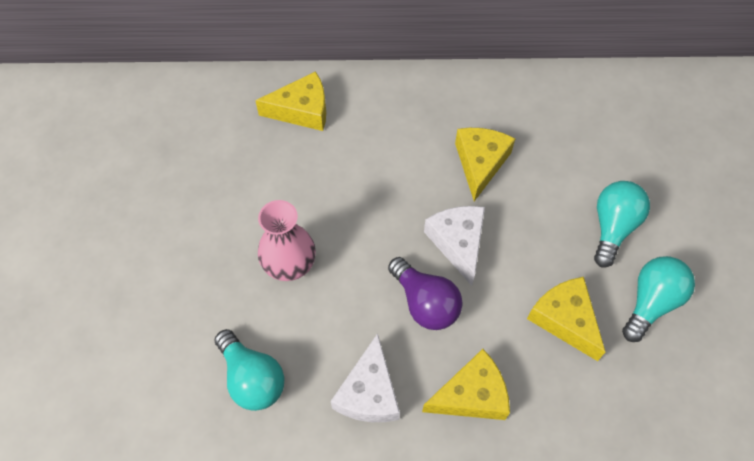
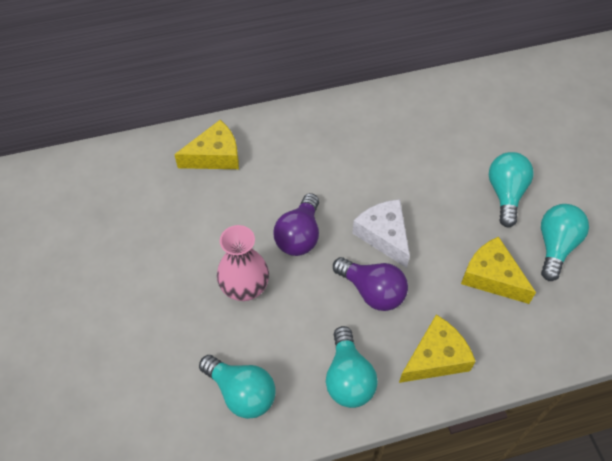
camera: 15 degrees left, 5 degrees down
(365, 221) = (299, 236): none -> purple light bulb
(369, 392) = (348, 378): white cheese -> turquoise light bulb
(480, 163) = (381, 167): yellow cheese -> none

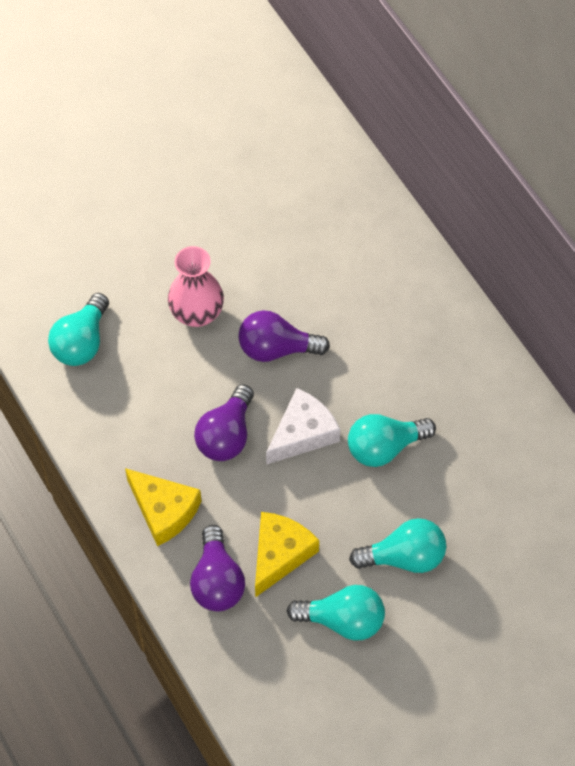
camera: 75 degrees right, 5 degrees up
(215, 156) = (360, 235): yellow cheese -> none
(348, 378) = (120, 432): turquoise light bulb -> turquoise light bulb (384, 447)
(510, 329) = (217, 581): none -> purple light bulb

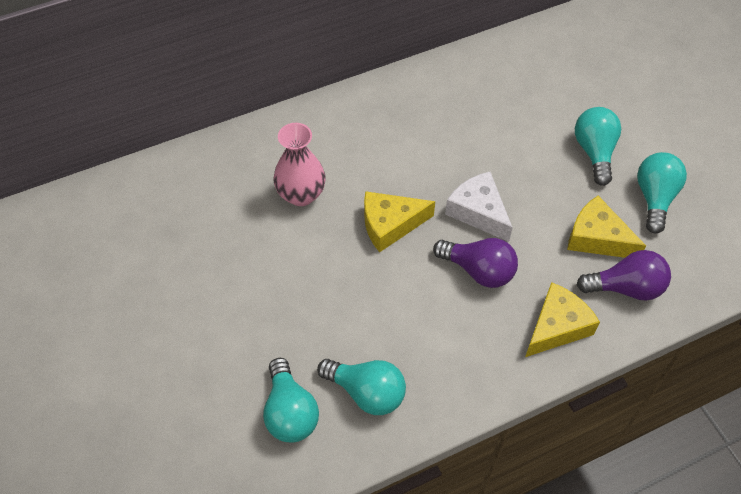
camera: 85 degrees left, 5 degrees down
(197, 313) = (345, 286): pink vase -> pink vase (301, 194)
(276, 348) = (390, 225): purple light bulb -> yellow cheese
(384, 447) = (493, 155): turquoise light bulb -> turquoise light bulb (290, 412)

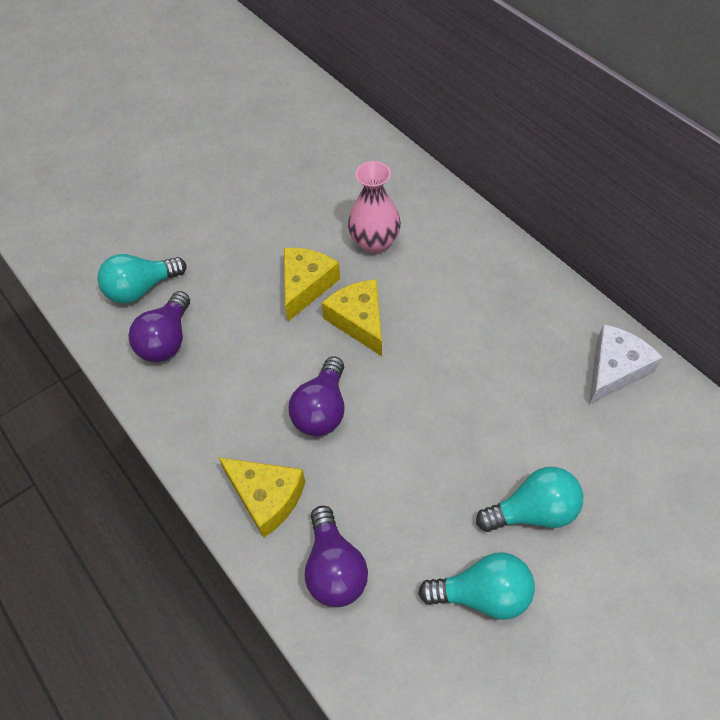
camera: 80 degrees right, 0 degrees up
(366, 392) = (167, 340): turquoise light bulb -> purple light bulb
(478, 212) = (399, 397): white cheese -> white cheese (614, 370)
(597, 238) = (398, 528): yellow cheese -> yellow cheese (306, 286)

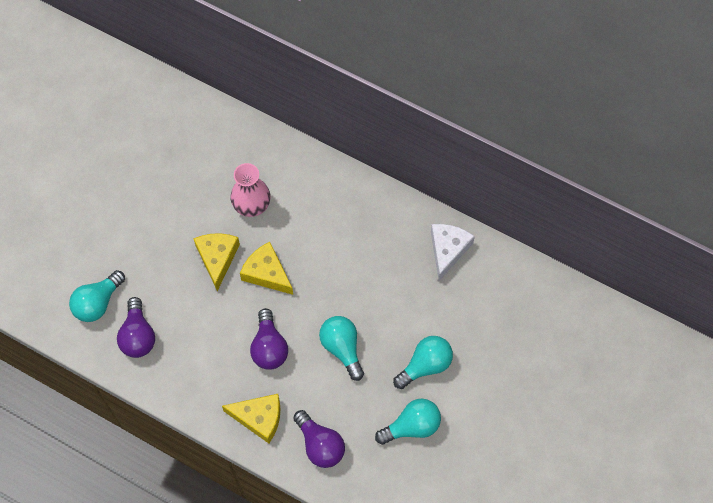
camera: 25 degrees left, 10 degrees up
(420, 445) = (342, 348): none -> turquoise light bulb

